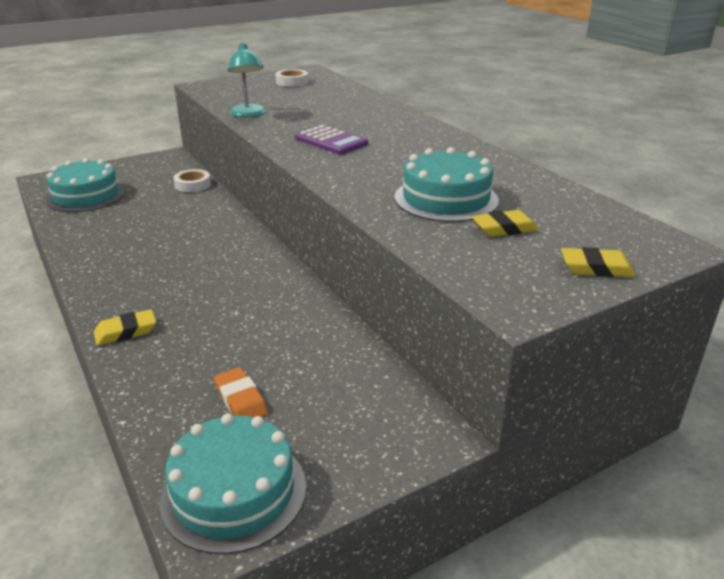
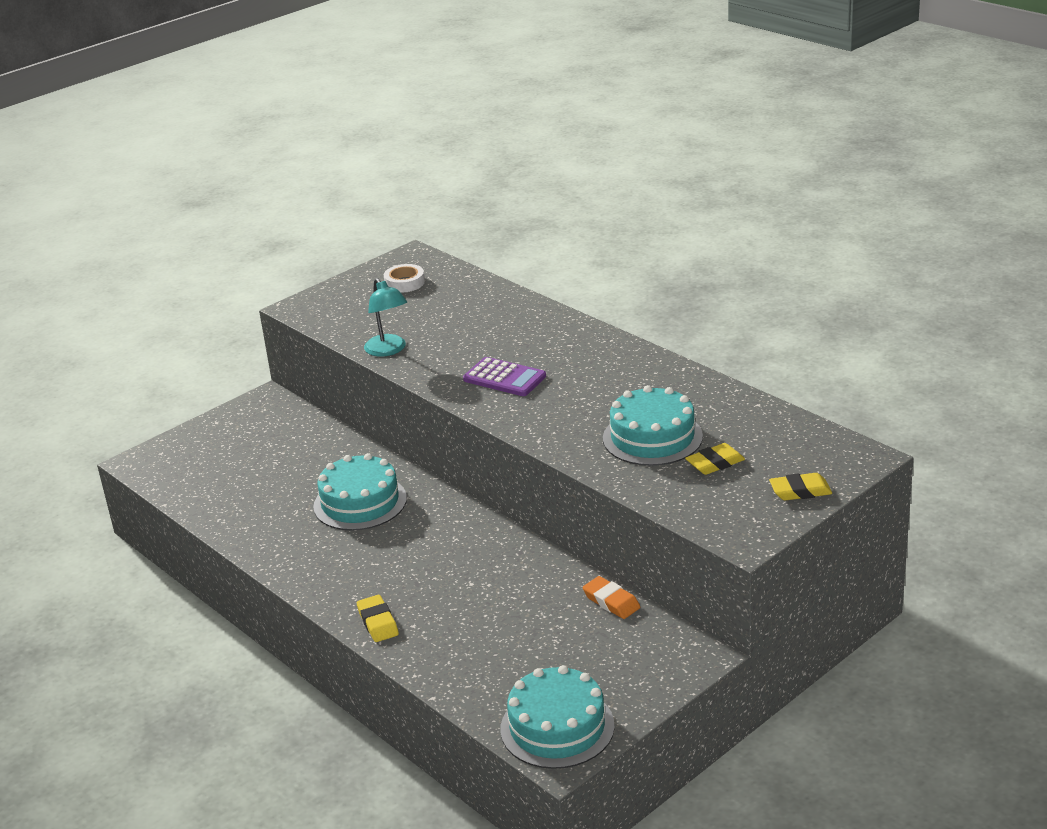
camera: 10 degrees left, 0 degrees up
(86, 196) = (209, 476): turquoise cake -> turquoise cake (360, 502)
(126, 332) = (378, 622): yellow eraser -> yellow eraser turned 75 degrees counterclockwise
(193, 185) = (325, 438): white tape -> none
(241, 400) = (523, 660): orange eraser -> orange eraser (611, 601)

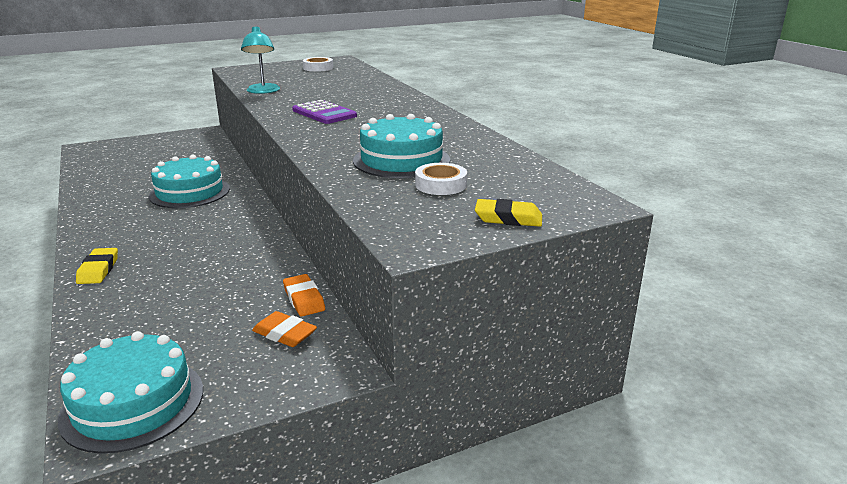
camera: 15 degrees right, 5 degrees down
(624, 639) = (284, 334): none -> orange eraser
(715, 463) = (441, 185): yellow eraser -> white tape

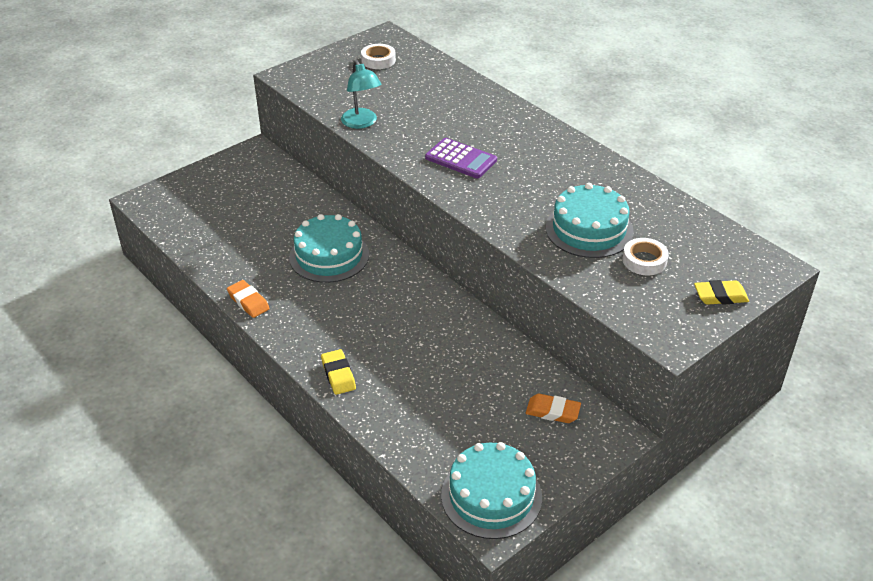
camera: 15 degrees left, 15 degrees up
(304, 299) = (542, 373): orange eraser -> orange eraser (248, 302)

